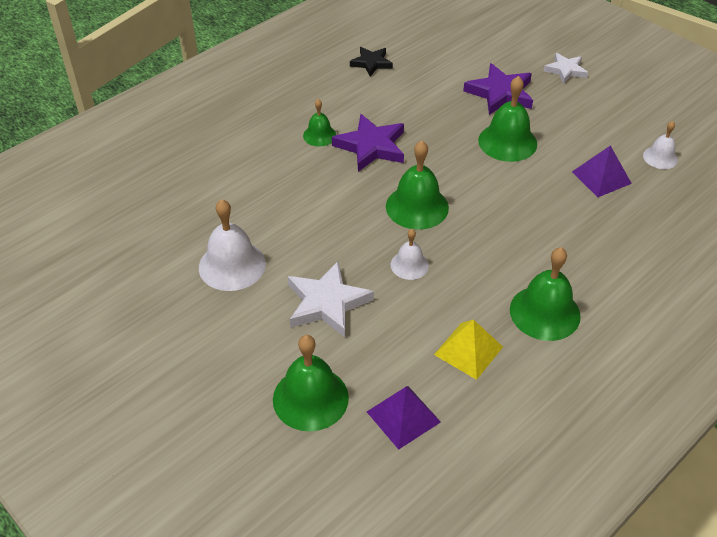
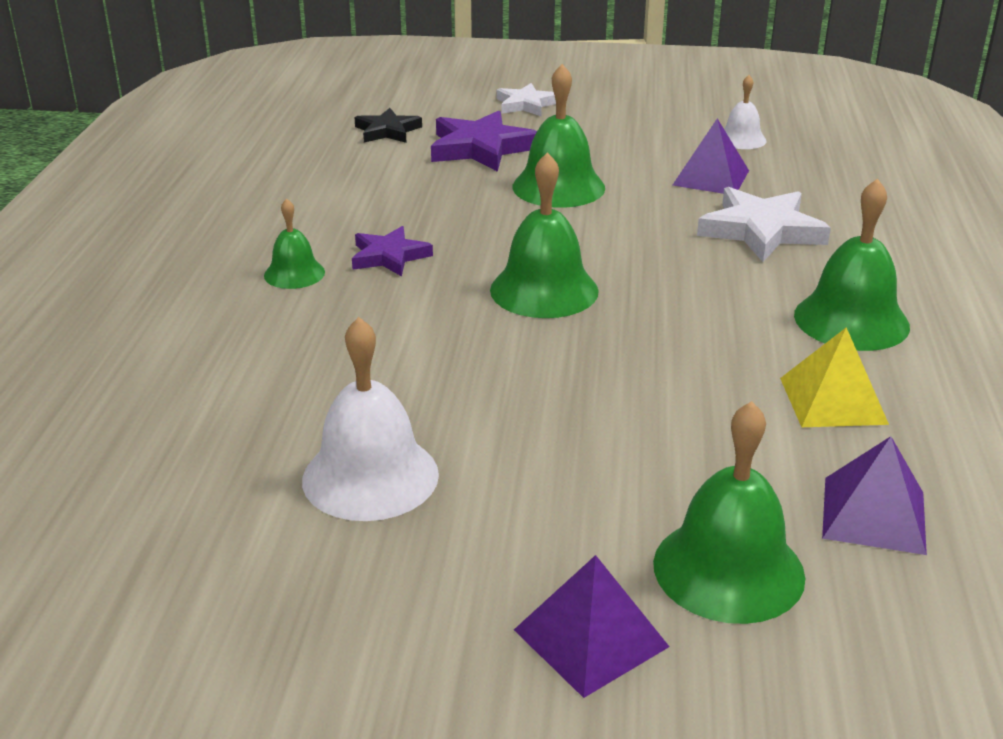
camera: 40 degrees left, 15 degrees down
(225, 389) = (590, 638): none -> purple pyramid
(327, 303) = (581, 447): white star -> white star (761, 231)
(371, 63) = (263, 177): black star -> black star (387, 131)
(371, 146) = (389, 256): purple star -> purple star, size x0.63
(409, 265) = (626, 352): white bell -> none

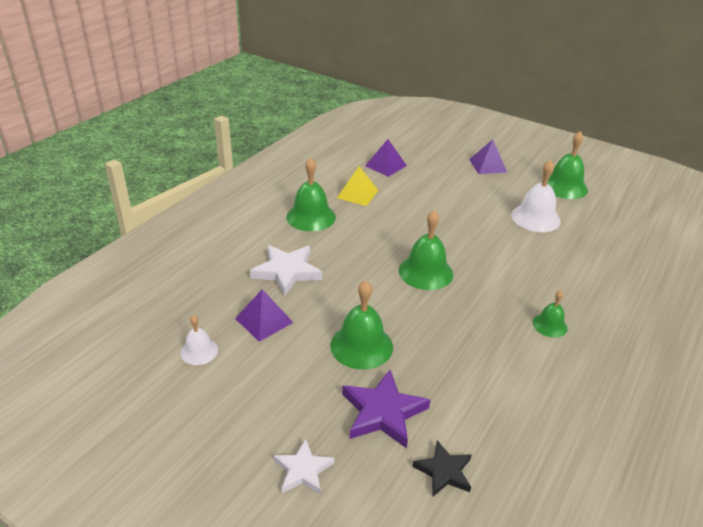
camera: 155 degrees left, 5 degrees up
(389, 256) = (493, 320): purple star -> none
(728, 569) = (439, 167): green bell -> green bell (564, 186)

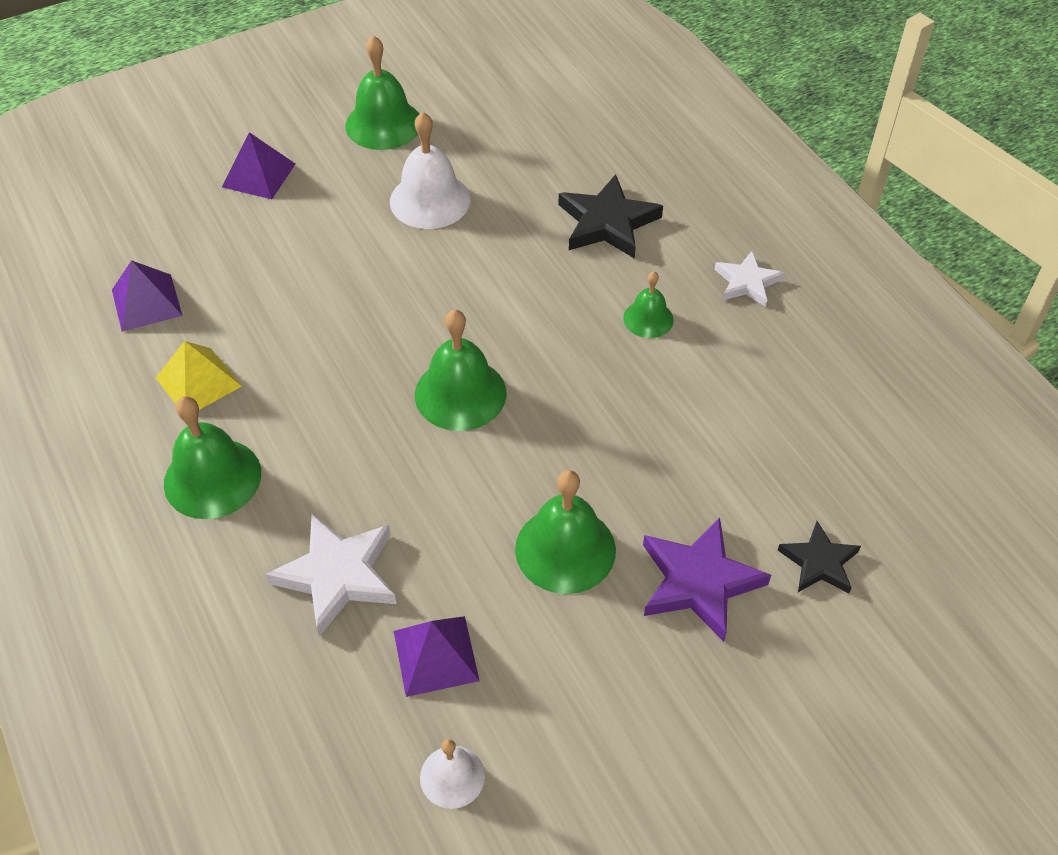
camera: 60 degrees left, 15 degrees up
(303, 470) = (749, 719): white star -> white star (747, 282)
(599, 284) = (607, 222): none -> black star

